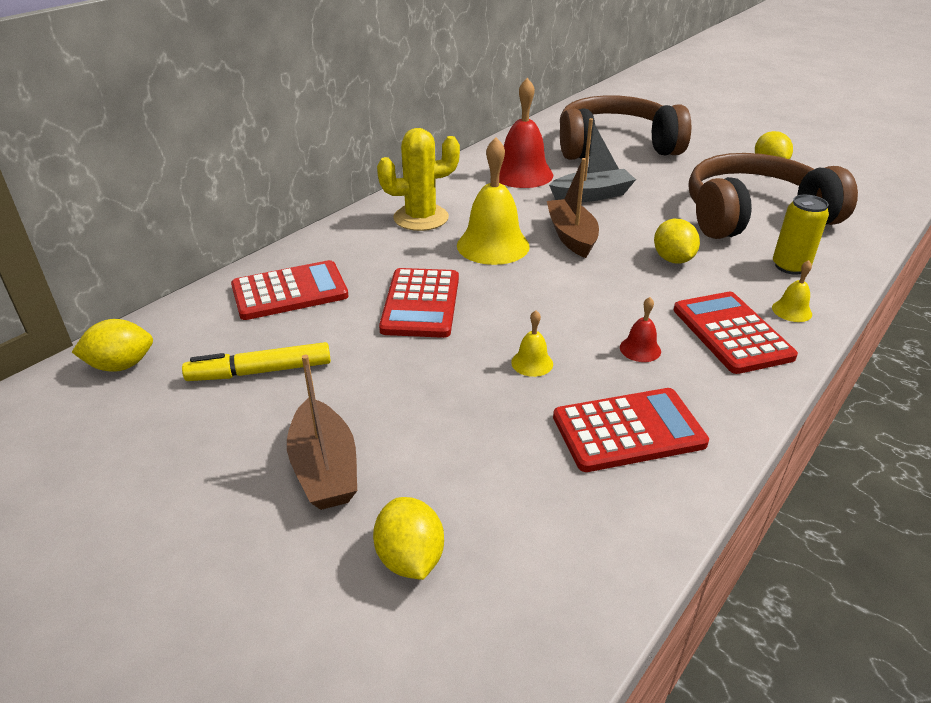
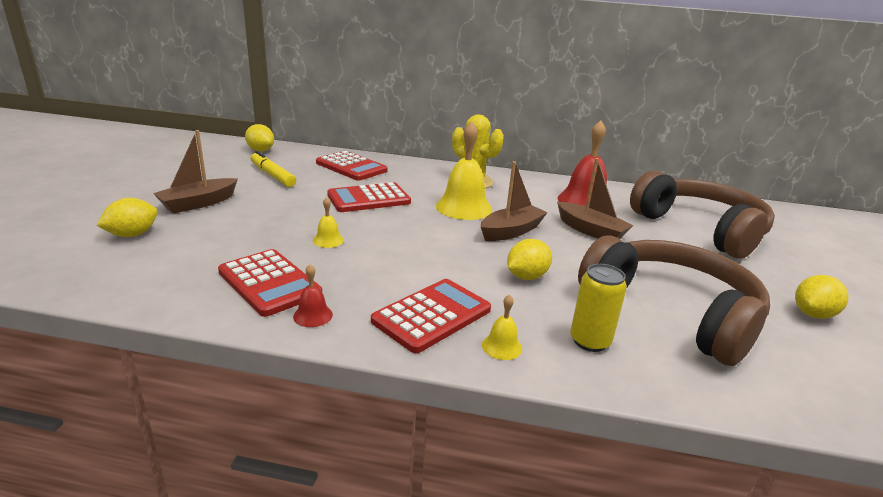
camera: 60 degrees right, 10 degrees down
(592, 195) = (590, 230): grey boat -> brown boat
(640, 349) = (374, 276): red bell -> red bell (313, 315)

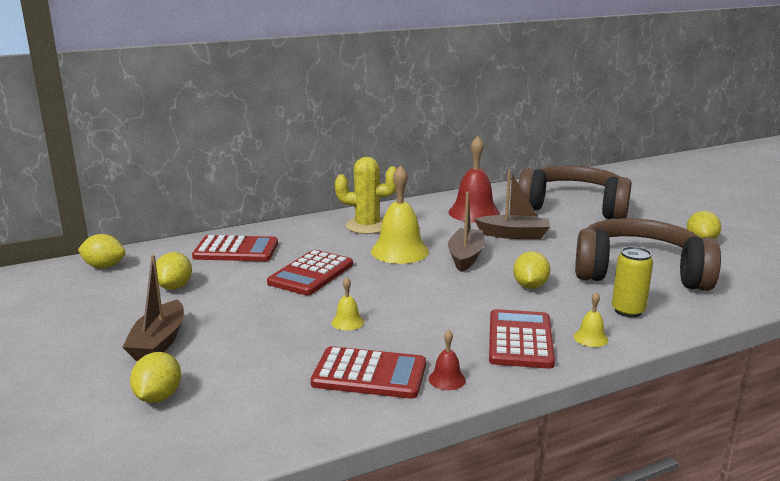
camera: 35 degrees left, 5 degrees down
(272, 175) = (174, 287): yellow marker -> yellow lemon

